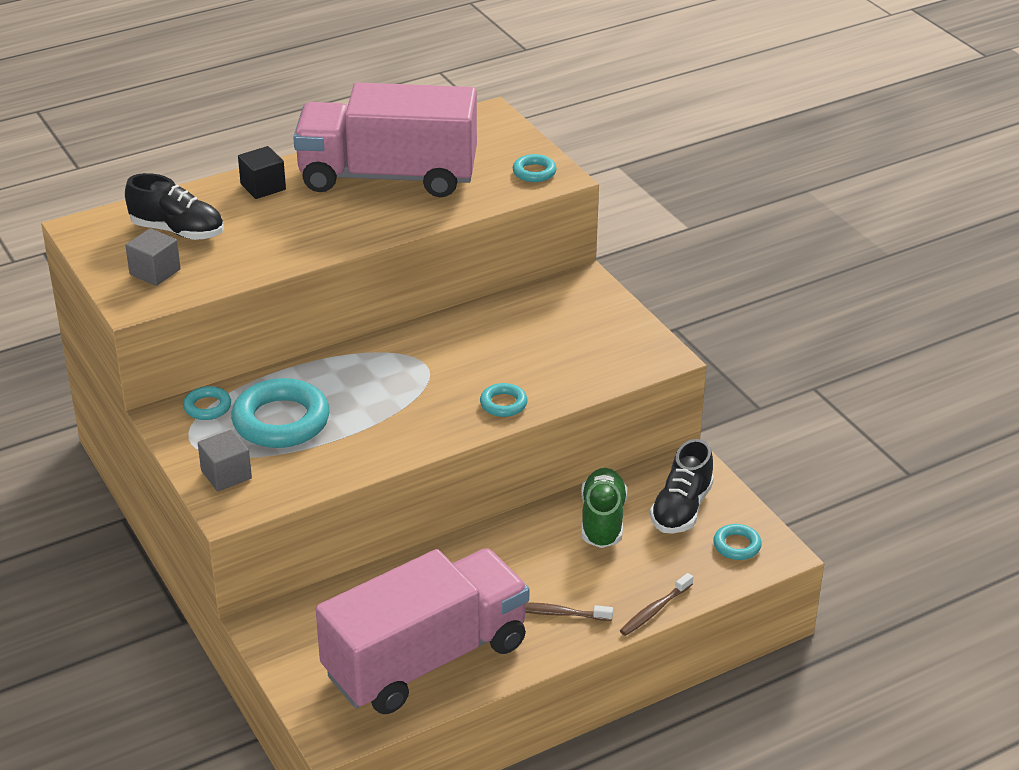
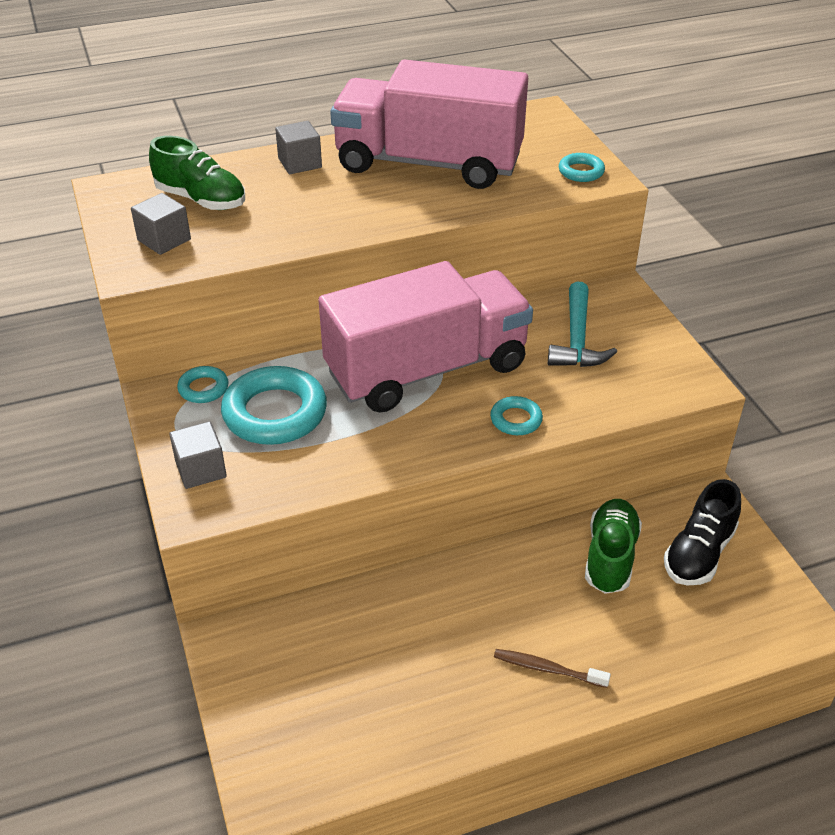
camera: 10 degrees right, 5 degrees up
(178, 231) = (201, 200): black shoe -> green shoe
(263, 187) = (300, 163): black cube -> grey cube
(426, 659) = (389, 709): pink truck -> pink truck (426, 369)
(549, 329) = (577, 339): none -> turquoise hammer
(655, 610) = (658, 680): brown toothbrush -> none
(737, 545) = (758, 607): turquoise ring -> none

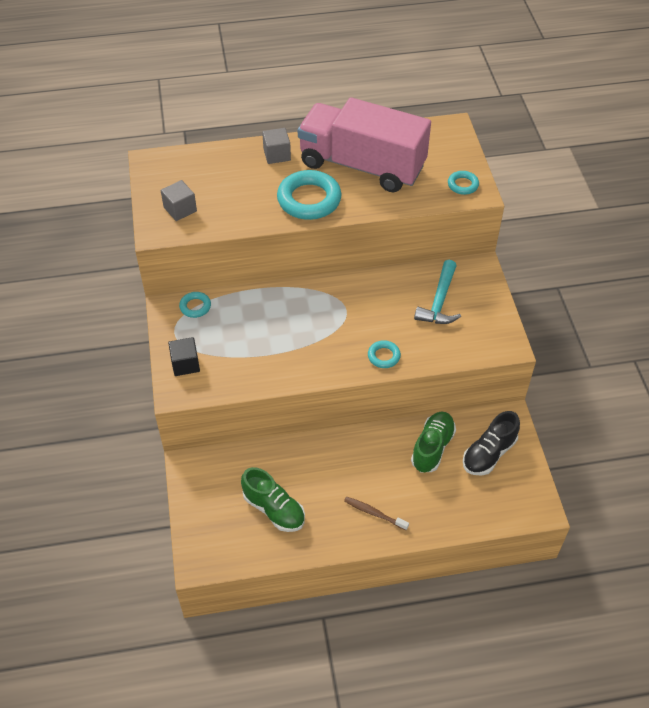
camera: 10 degrees right, 10 degrees up
(201, 200) = (208, 179): green shoe -> green shoe (274, 509)
(201, 469) = (185, 364): grey cube -> black cube
(275, 413) = (236, 330): turquoise ring -> turquoise ring (309, 199)
(426, 369) = (336, 311): pink truck -> none

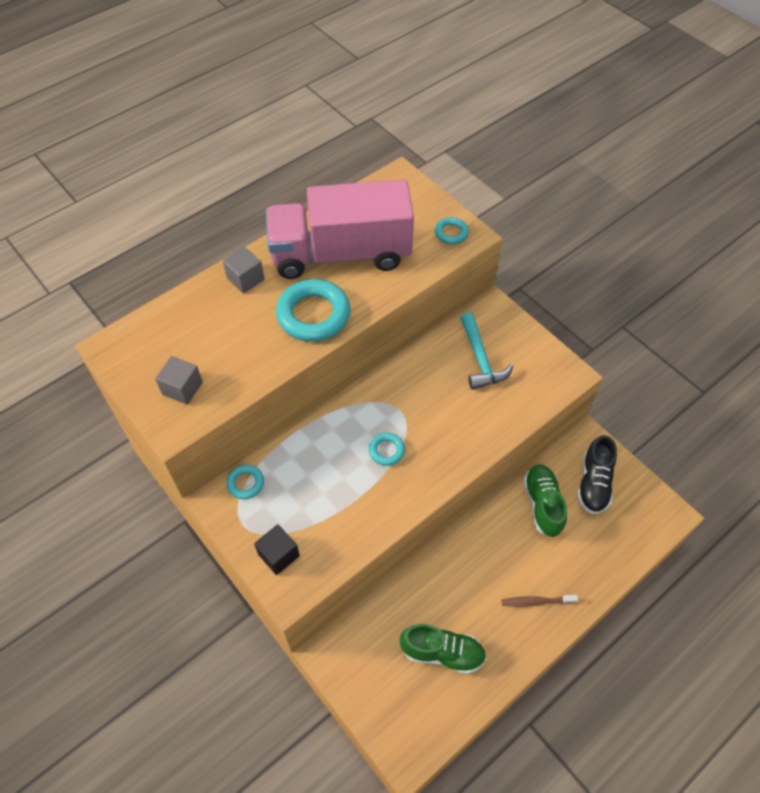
camera: 30 degrees left, 5 degrees up
(384, 356) = (469, 442): turquoise ring -> turquoise ring (386, 451)

